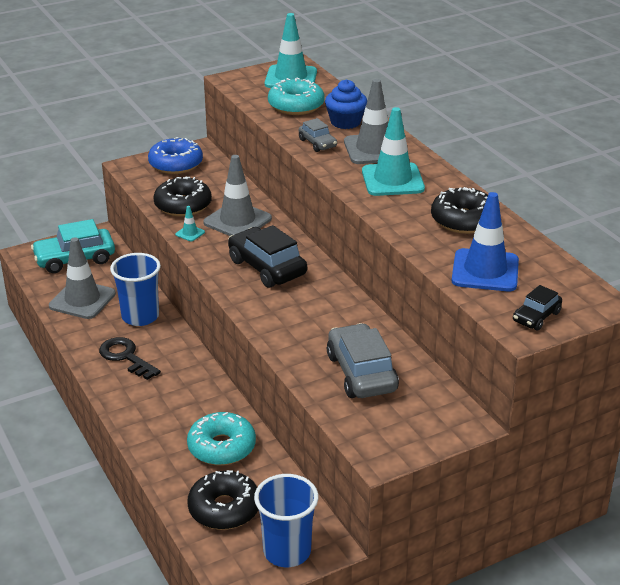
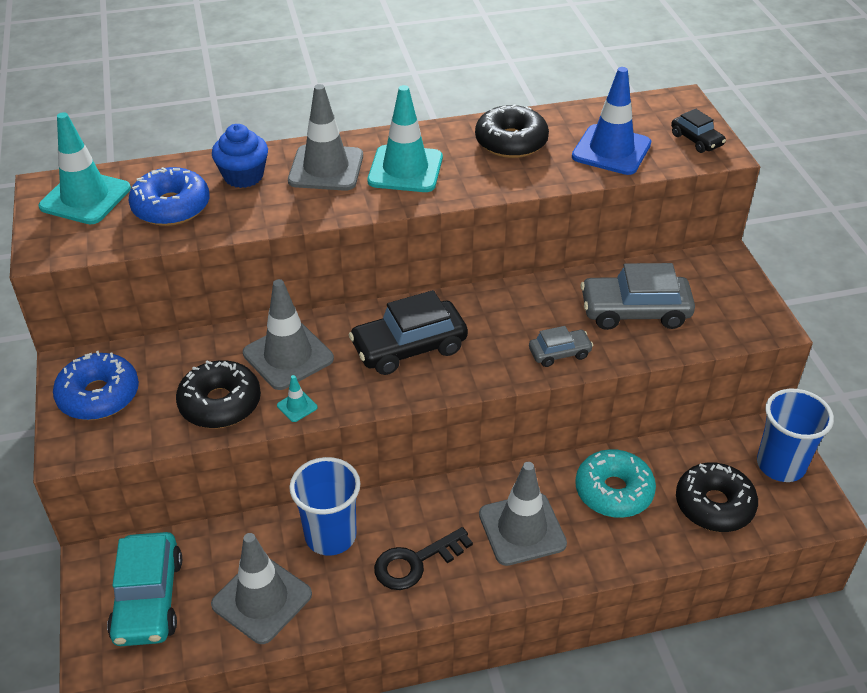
camera: 75 degrees left, 10 degrees up
(169, 403) = (522, 529): none -> grey traffic cone
(296, 106) = (171, 207): turquoise donut -> blue donut
(317, 143) = (286, 207): grey car -> grey car (559, 353)

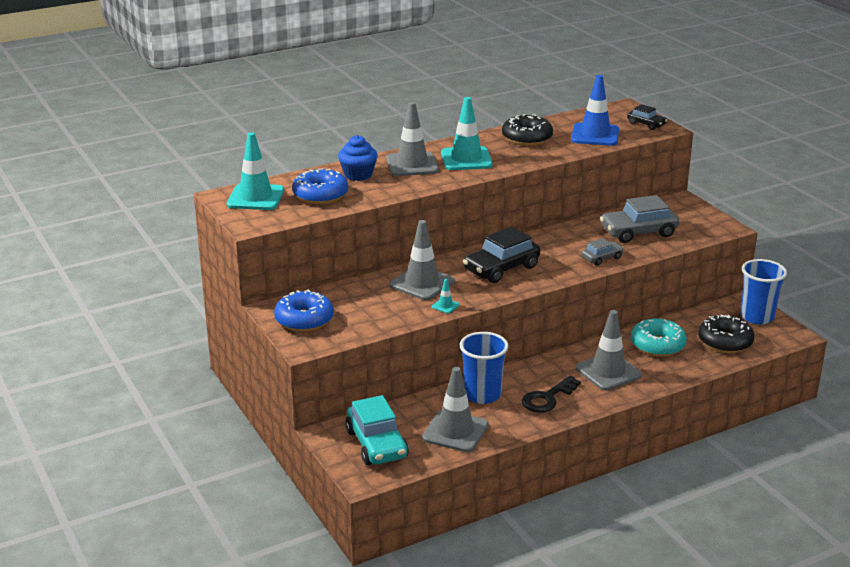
camera: 15 degrees left, 15 degrees down
(220, 403) = (392, 312): black donut -> none

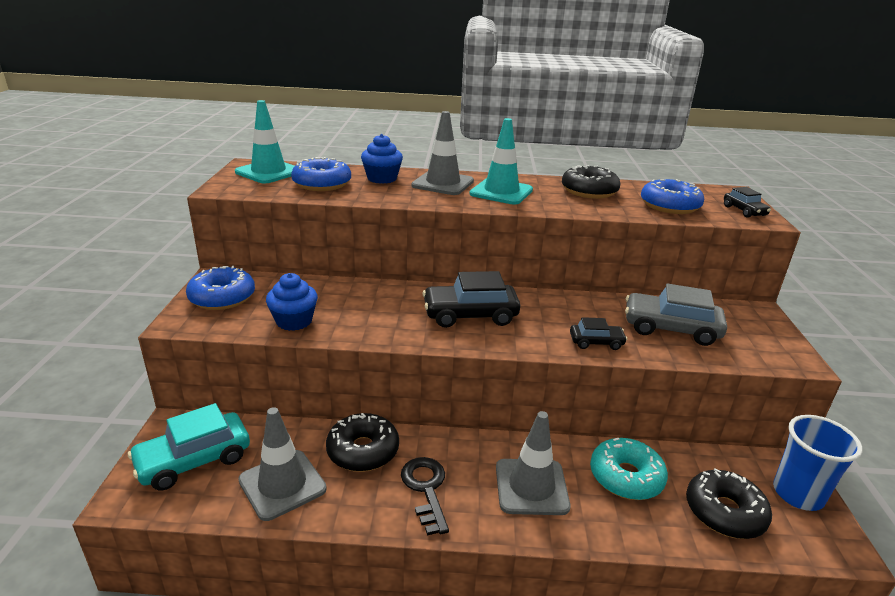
camera: 30 degrees right, 0 degrees up
(376, 444) = (194, 460): turquoise car -> turquoise car turned 45 degrees clockwise
(386, 316) = (294, 321): none -> blue cupcake
(422, 283) = (373, 302): grey traffic cone -> none
(445, 306) = (363, 333): turquoise traffic cone -> none
(482, 395) = (363, 451): blue cup -> black donut
(547, 398) = (426, 489): black key -> black key turned 90 degrees clockwise
(595, 135) = (669, 206): blue traffic cone -> blue donut
(602, 258) = (596, 342): grey car -> black car

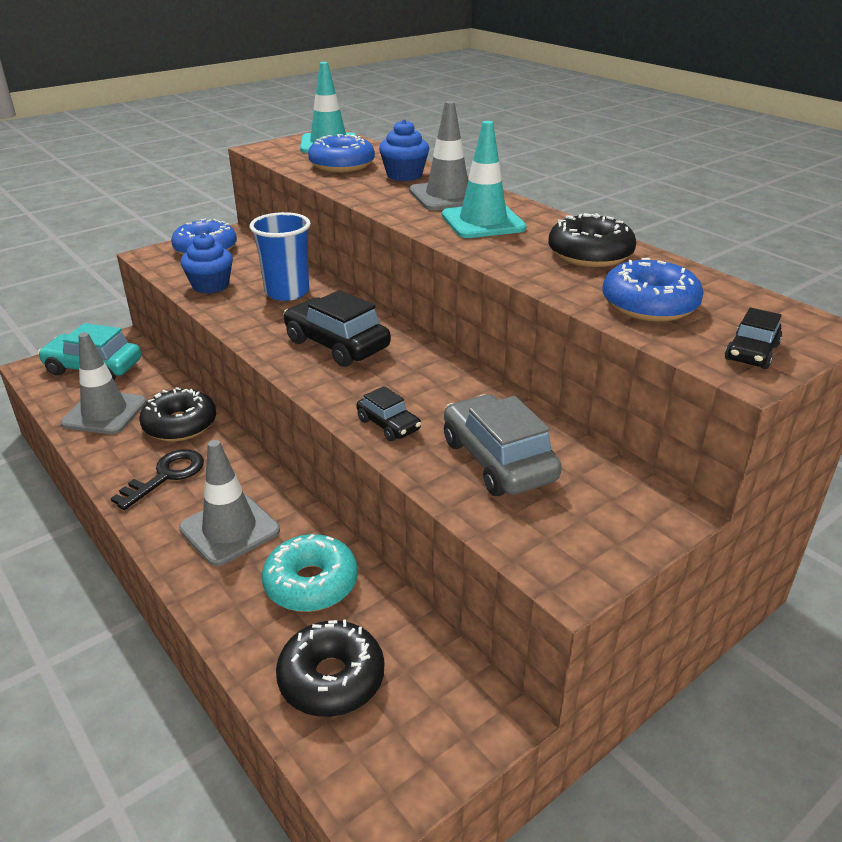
camera: 50 degrees right, 5 degrees up
(798, 494) = (439, 737): blue cup -> blue cup (287, 292)

